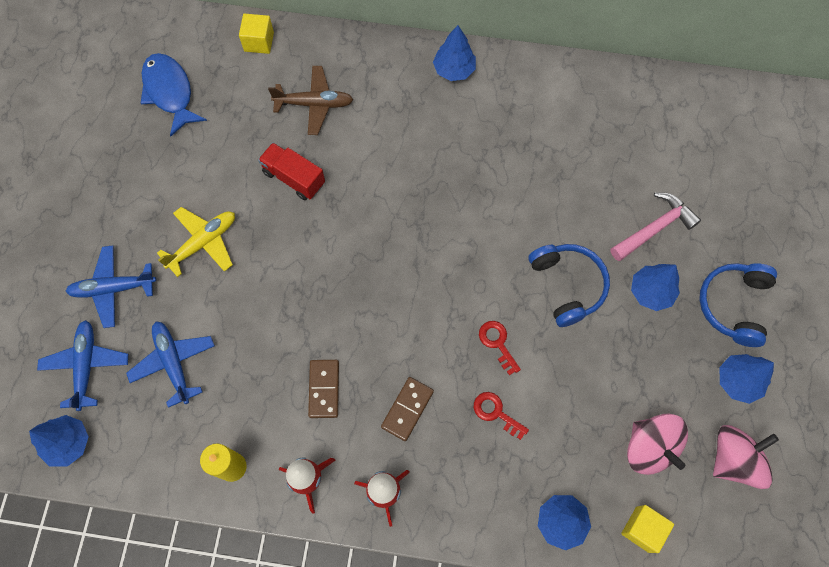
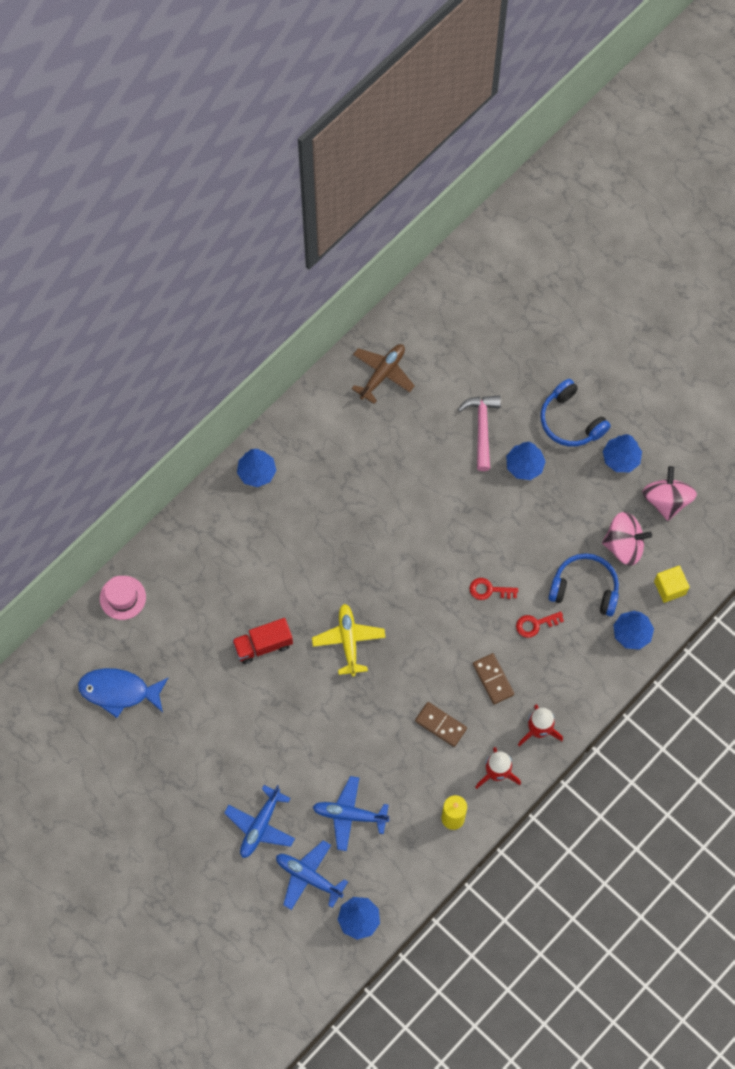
camera: 55 degrees left, 0 degrees up
(203, 243) = (269, 741): yellow plane -> yellow plane (348, 641)
(259, 42) = (122, 597): yellow cube -> pink hat
(314, 104) = (210, 591): brown plane -> brown plane (382, 374)
(567, 285) = (481, 516): blue headphones -> blue headphones (585, 588)

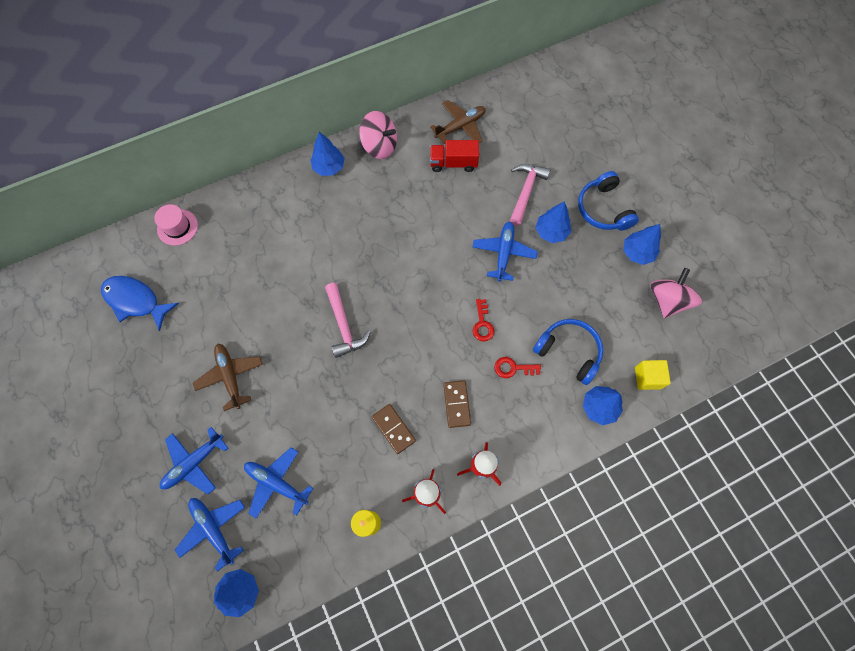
camera: 20 degrees right, 0 degrees up
(256, 732) = (230, 376): none -> brown plane
(263, 645) = (271, 304): red truck -> red truck (453, 163)
(348, 641) = (344, 325): yellow plane -> pink hammer
(483, 506) = (503, 253): none -> blue plane
(489, 590) = (482, 324): red key -> red key turned 120 degrees counterclockwise
(624, 545) = (617, 326): pink spinning top -> pink spinning top (379, 146)

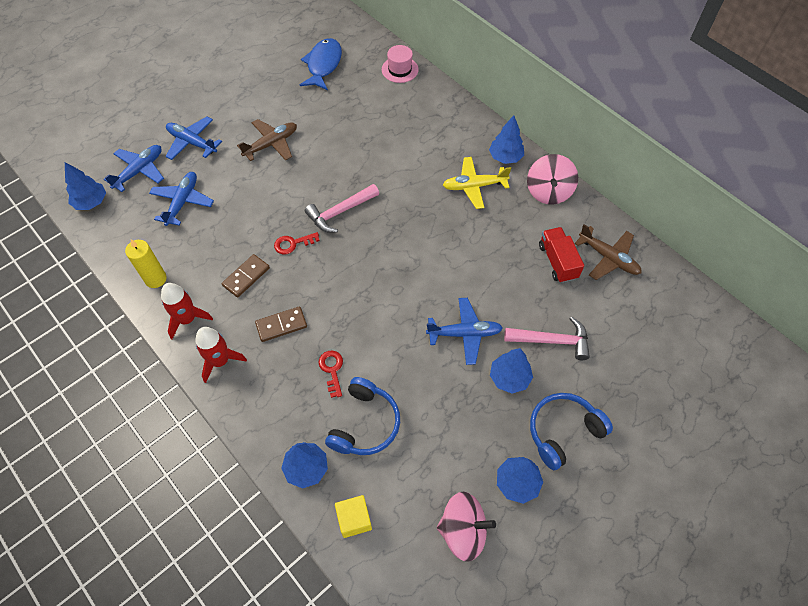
camera: 75 degrees right, 10 degrees down
(353, 202) = (474, 186): none -> yellow plane
(482, 324) = (374, 330): red key -> red key (292, 244)

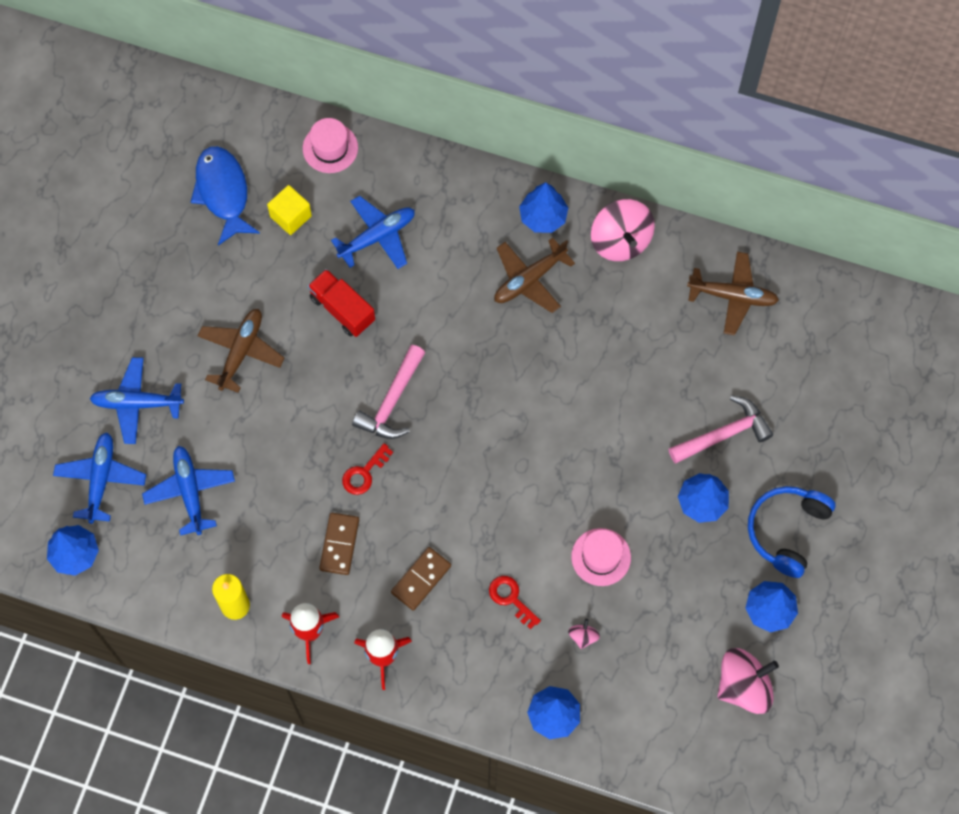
camera: 30 degrees left, 10 degrees up
(354, 519) = (633, 736): yellow cube -> yellow cube (290, 216)
(365, 424) = (583, 636): blue headphones -> pink spinning top
(413, 376) = (601, 557): none -> pink hat
(464, 333) = (627, 477): blue plane -> blue plane (377, 236)
(474, 186) = (529, 280): yellow plane -> brown plane
(557, 261) = (679, 331): red truck -> red truck (342, 309)

